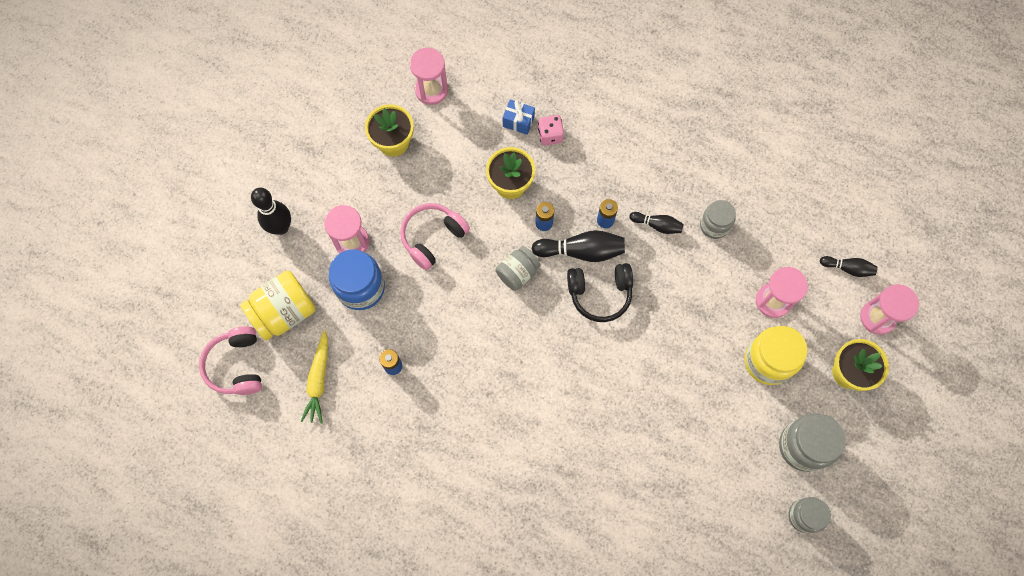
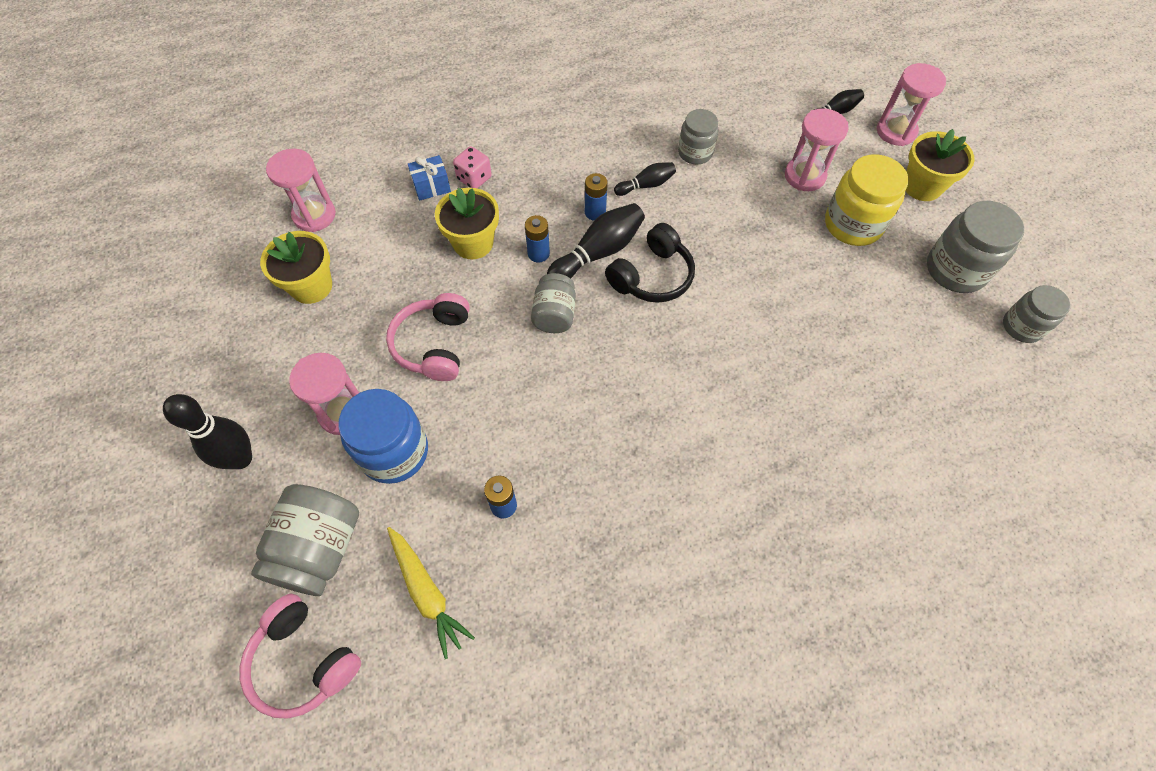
camera: 40 degrees left, 10 degrees down
(284, 312) = (319, 548): yellow jar -> grey jar

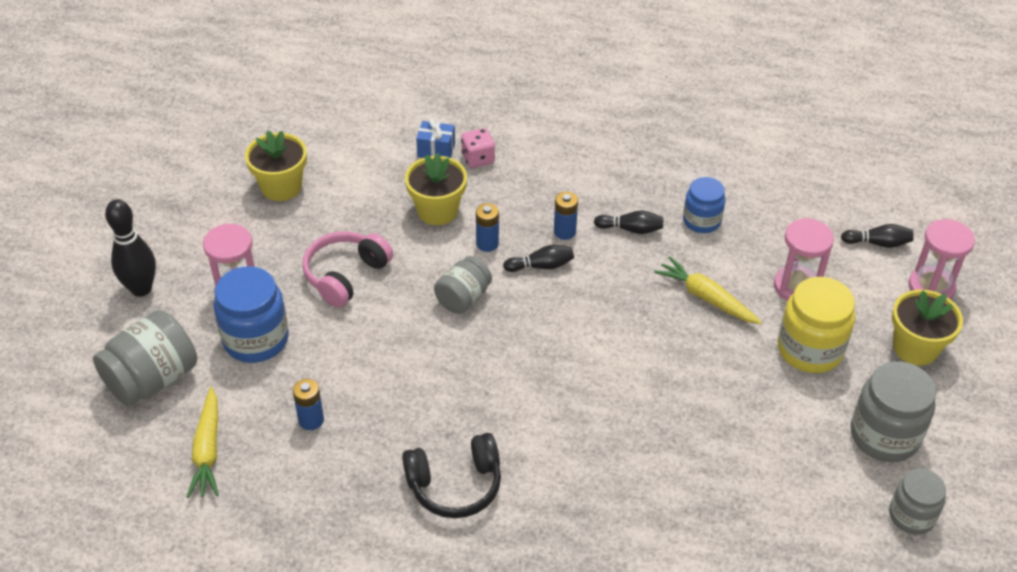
camera: 30 degrees right, 15 degrees down
(303, 661) = (89, 448): pink headphones -> none
(314, 215) = (323, 133): pink hourglass -> none
(598, 252) = (541, 266): black bowling pin -> black bowling pin, size x0.59
(652, 276) = (575, 306): black headphones -> black headphones (455, 485)
(695, 153) = (701, 221): grey jar -> blue jar
(747, 218) = (706, 297): none -> yellow carrot

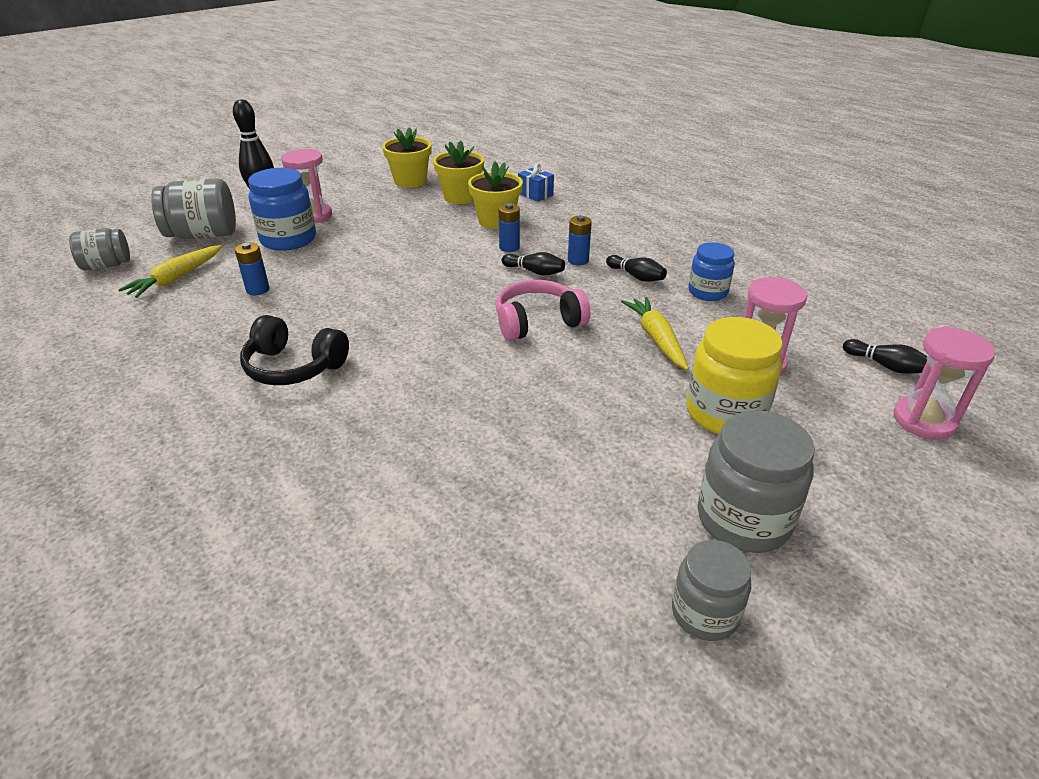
camera: 35 degrees right, 10 degrees down
(345, 275) = (389, 230): pink headphones -> pink headphones (538, 322)
(463, 298) = (452, 268): grey jar -> grey jar (106, 265)
(478, 159) = (560, 206): pink dice -> none
(915, 348) = (857, 461): yellow flower pot -> yellow flower pot (460, 197)

